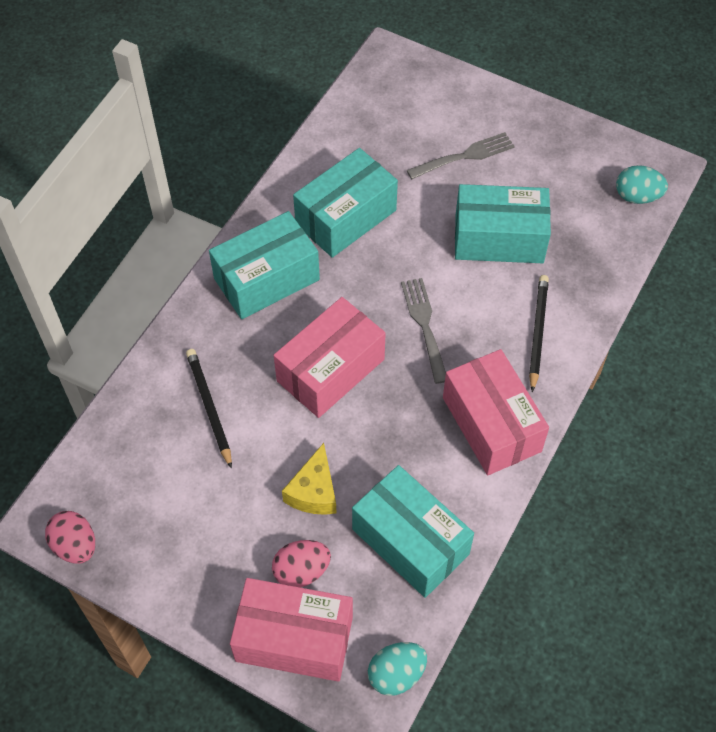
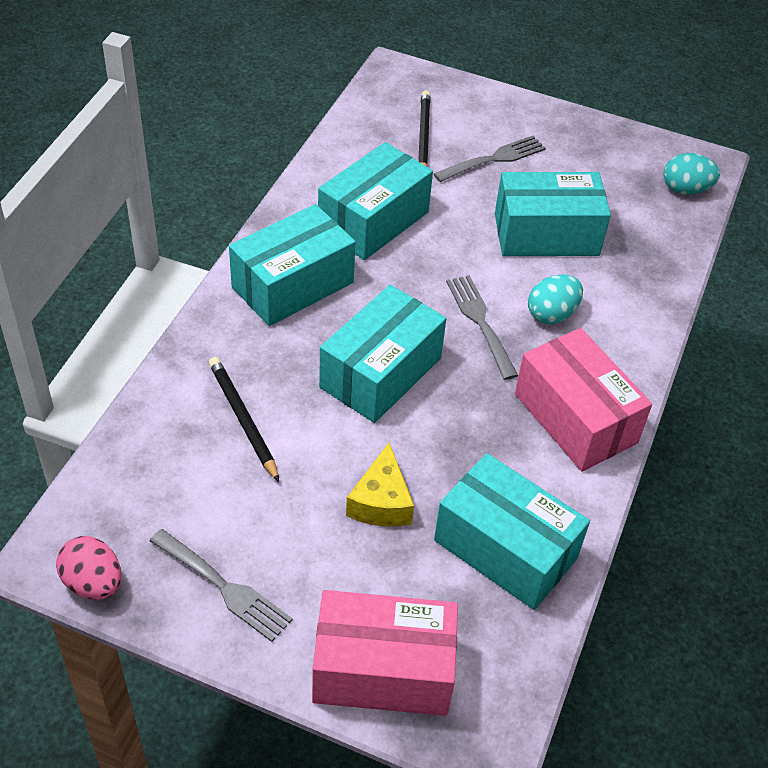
camera: 10 degrees left, 10 degrees down
(177, 557) = (224, 587): none -> grey fork
(301, 571) = (380, 591): pink egg -> none
(330, 370) = (380, 372): pink box -> turquoise box
(396, 674) = (515, 701): turquoise egg -> turquoise egg (551, 314)
(537, 332) = (608, 323): black pencil -> black pencil (423, 136)

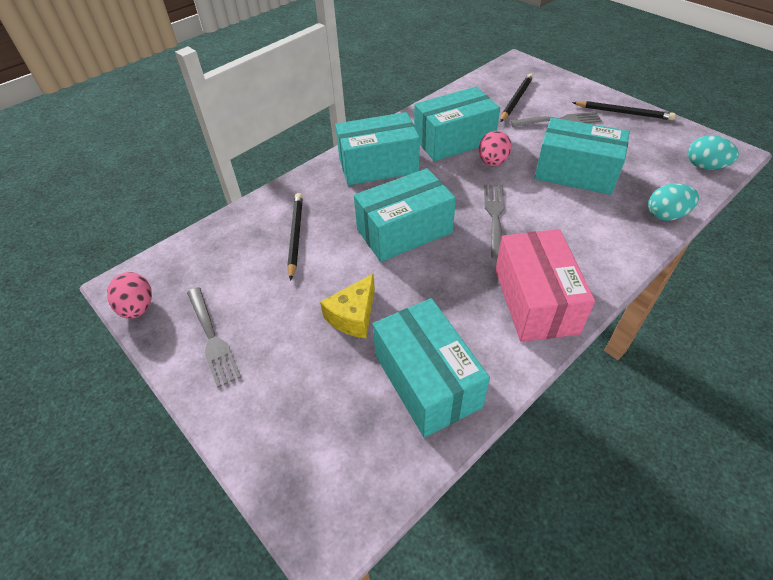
camera: 30 degrees right, 0 degrees up
(383, 670) = (280, 439): pink box -> none
(440, 243) = (492, 162): none -> pink egg
(551, 314) = (553, 224): turquoise egg -> turquoise egg (666, 215)
(566, 129) = (623, 113): none -> black pencil

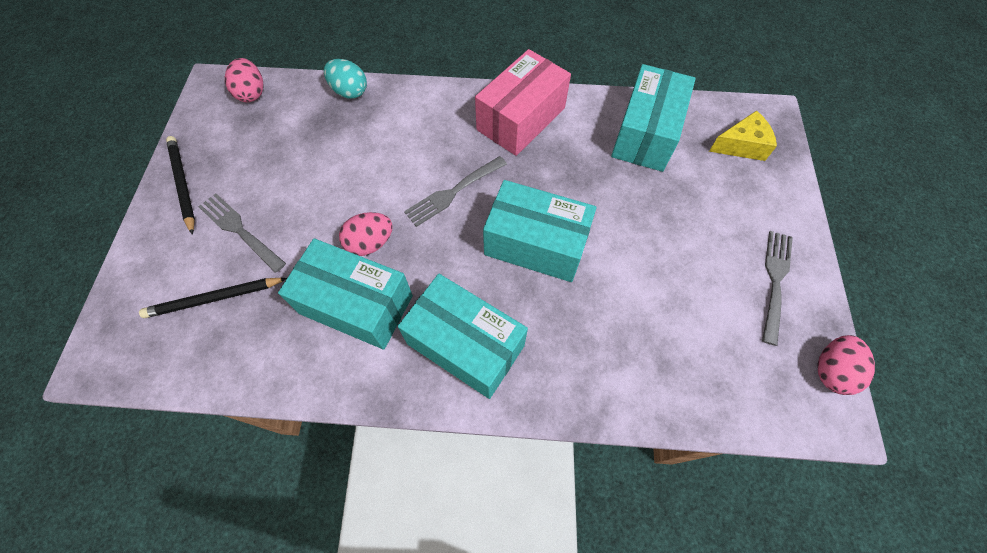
camera: 135 degrees left, 15 degrees up
(295, 236) = (631, 326): black pencil -> none
(353, 316) = (651, 209): yellow cheese -> yellow cheese (741, 145)
(575, 173) = (334, 171): turquoise box -> none
(704, 166) = (252, 93): turquoise egg -> pink egg

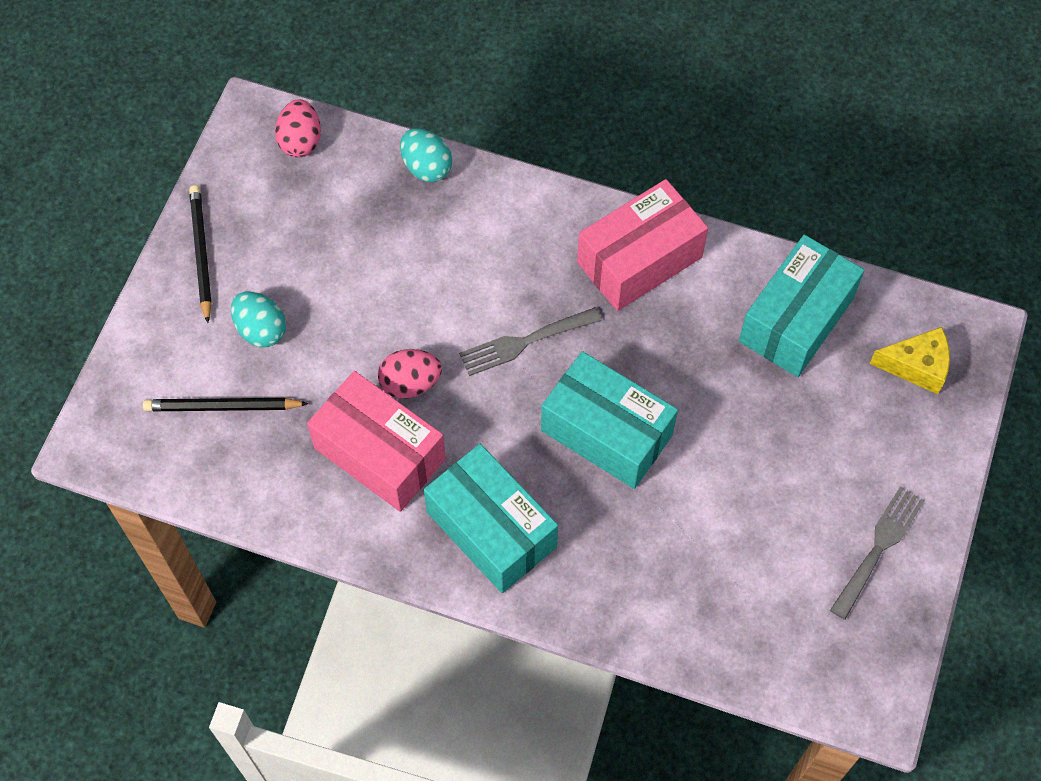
camera: 15 degrees right, 0 degrees up
(239, 230) = (261, 330): grey fork -> turquoise egg
(356, 305) = (379, 453): turquoise box -> pink box
(831, 370) = (896, 662): pink egg -> none

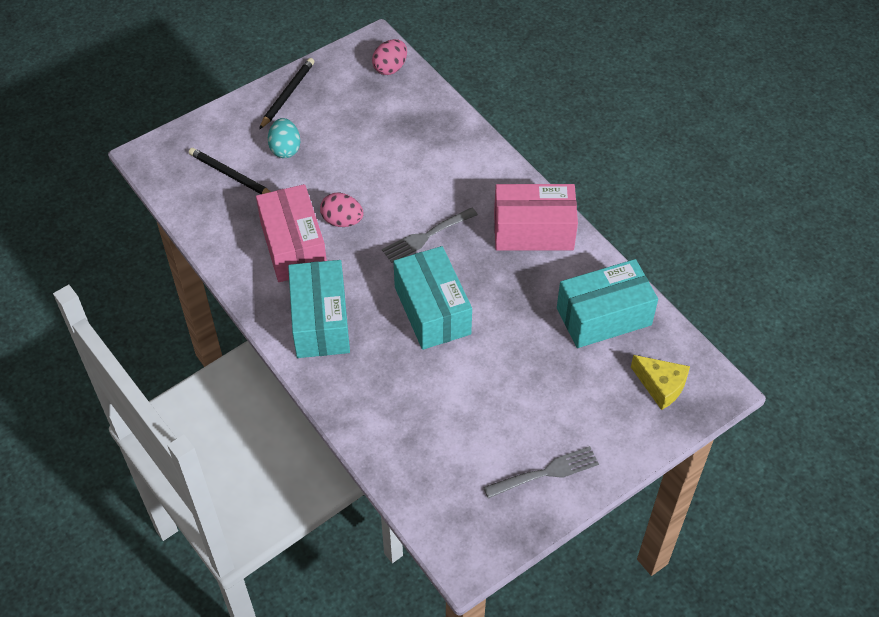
camera: 35 degrees right, 10 degrees down
(426, 167) = (449, 117): turquoise egg -> none
(525, 342) = (426, 236): grey fork -> grey fork turned 45 degrees counterclockwise

